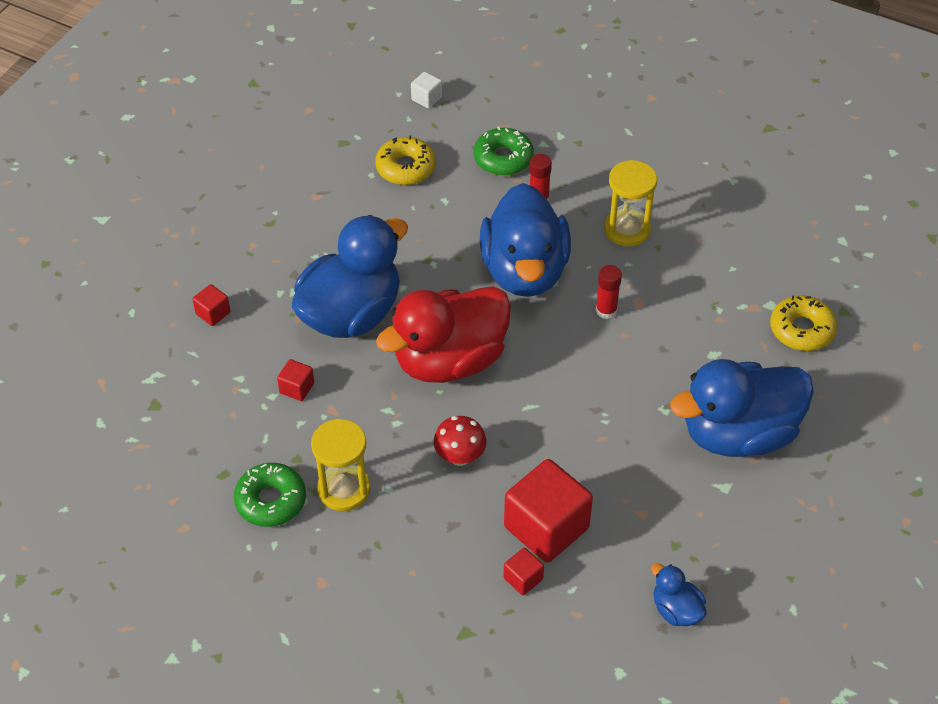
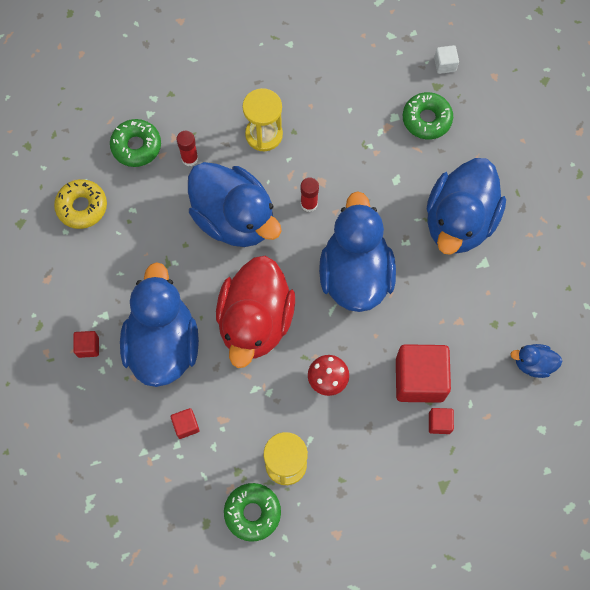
camera: 45 degrees left, 20 degrees up
(213, 313) = (76, 423): red cube -> red cube (88, 347)
(426, 98) = (38, 141): white cube -> white cube (445, 64)
(584, 397) = (355, 274): none -> blue duck
(801, 330) = (426, 119): yellow donut -> green donut

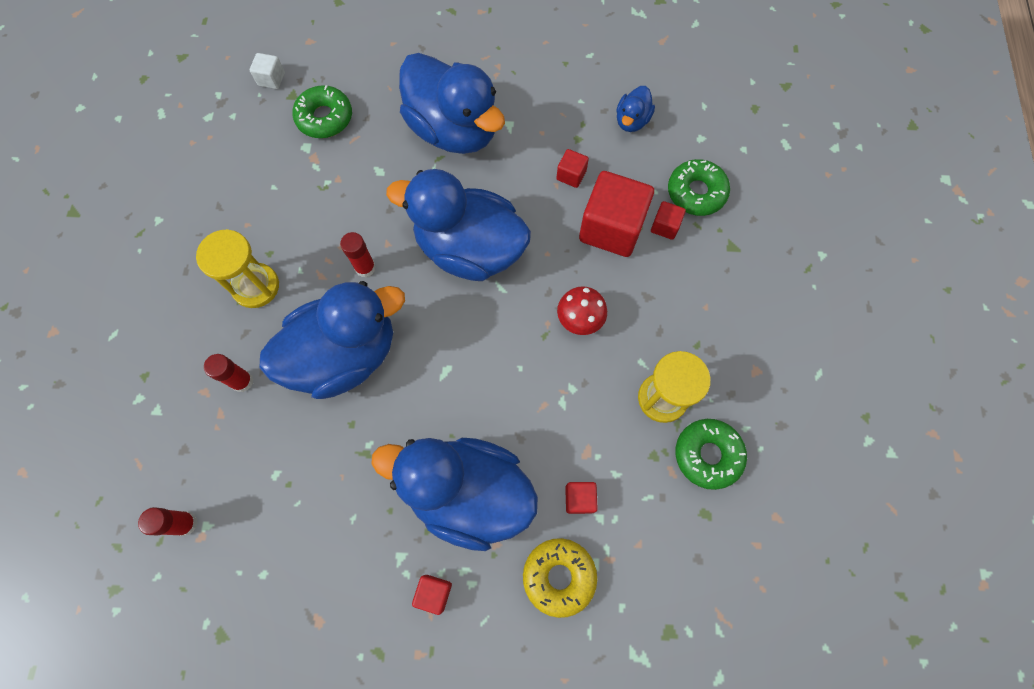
camera: 70 degrees left, 0 degrees up
(82, 168) = (185, 523): none -> red glue stick
(82, 207) = (239, 540): yellow donut -> yellow donut (559, 576)
(136, 146) = (192, 441): green donut -> green donut (696, 192)
(255, 321) = (481, 374): red duck -> none
(456, 330) = (571, 175): none -> red cube

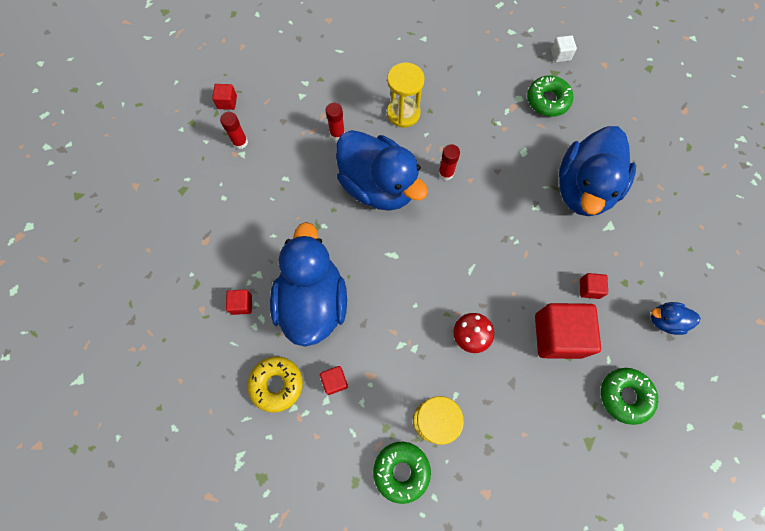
camera: 70 degrees right, 0 degrees up
(469, 249) = (491, 236): blue duck -> none
(665, 226) = (580, 378): red cube -> red cube (227, 102)

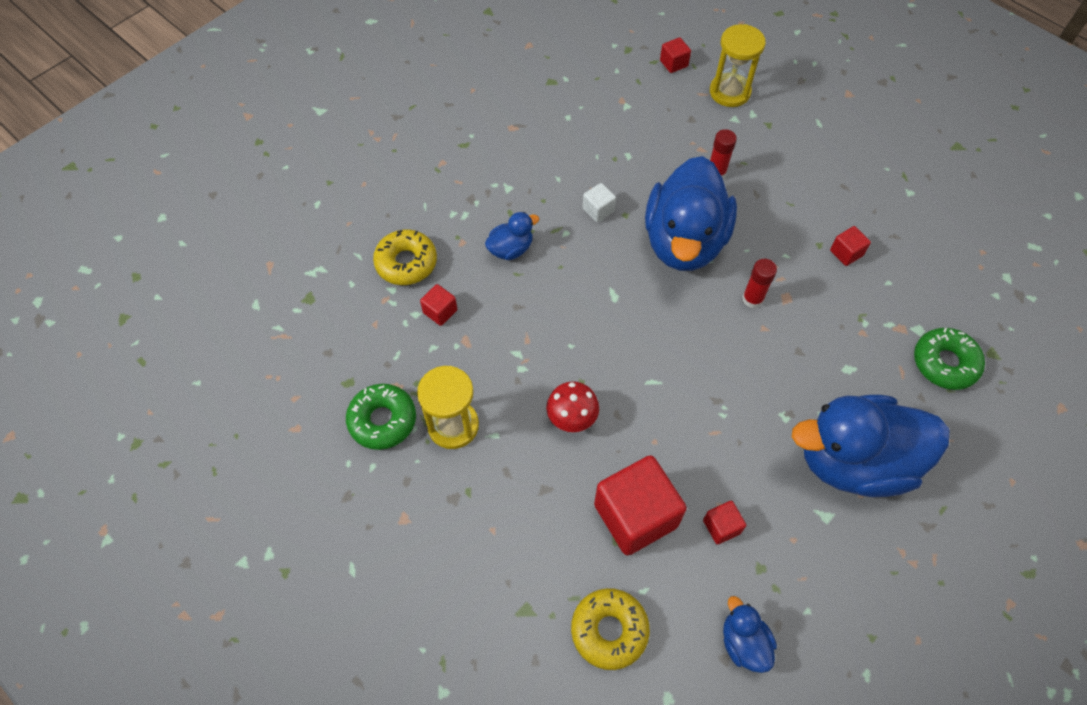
camera: 60 degrees right, 10 degrees down
(240, 142) = (638, 97): red glue stick -> none
(242, 304) = (468, 191): red cube -> red cube (846, 253)
(313, 302) = (511, 249): blue duck -> blue duck, size x0.44
(403, 113) = (793, 220): yellow hourglass -> yellow hourglass (729, 92)
(560, 55) = (1025, 348): white cube -> white cube (598, 210)
(625, 396) = (609, 630): green donut -> yellow donut

